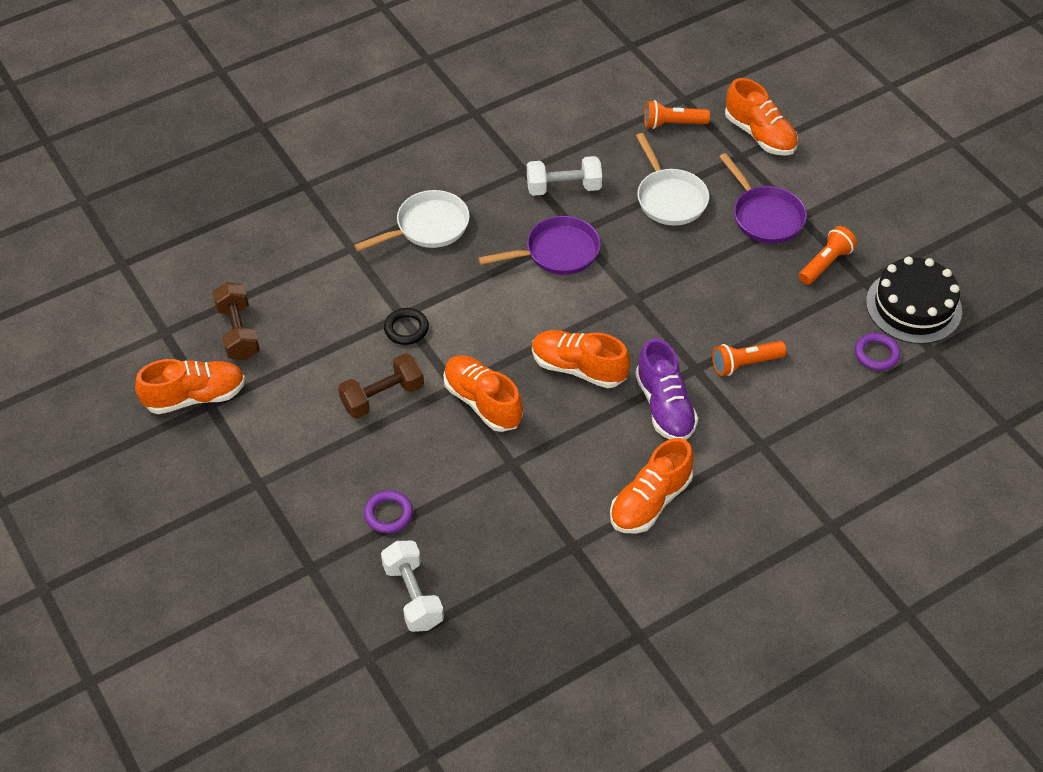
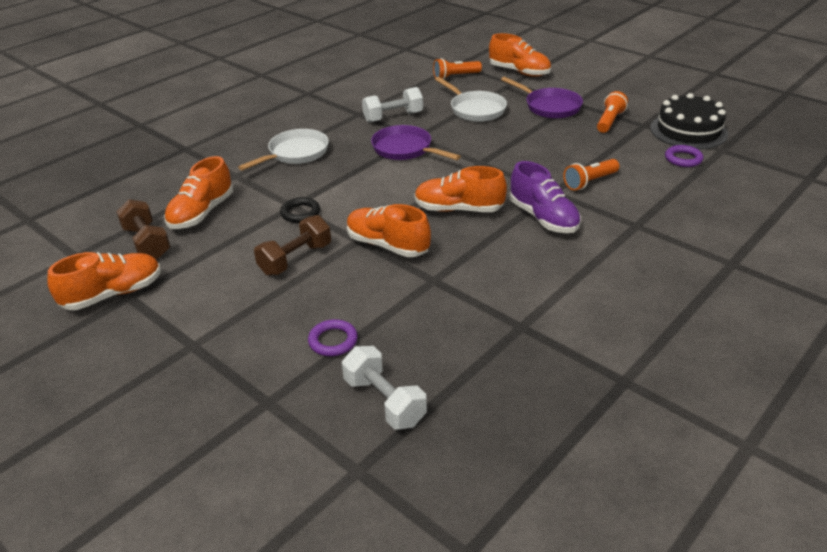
camera: 15 degrees left, 15 degrees down
(557, 252) = (405, 149): purple pan -> purple pan turned 105 degrees counterclockwise
(650, 501) = (570, 280): orange shoe -> orange shoe (201, 213)

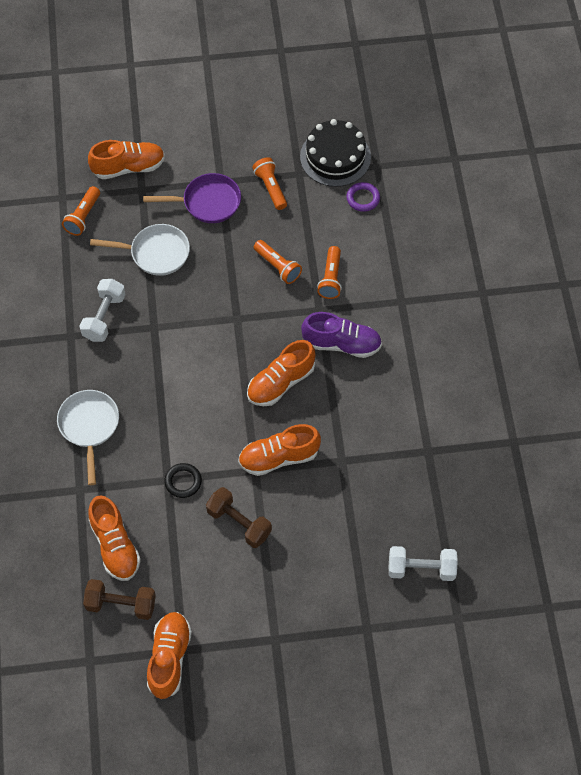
camera: 50 degrees left, 25 degrees up
(295, 259) = (239, 523): brown dumbbell -> brown dumbbell turned 45 degrees counterclockwise
(333, 341) = (346, 559): purple ring -> none
(405, 149) = (165, 349): purple pan -> none
(554, 156) = (278, 266): none -> orange flashlight

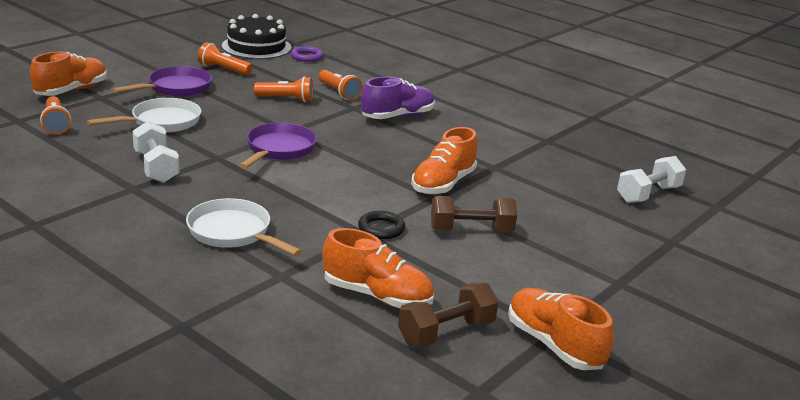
camera: 45 degrees left, 35 degrees down
(205, 341) = (278, 150): none -> purple pan
(281, 382) = (380, 148): orange shoe -> none

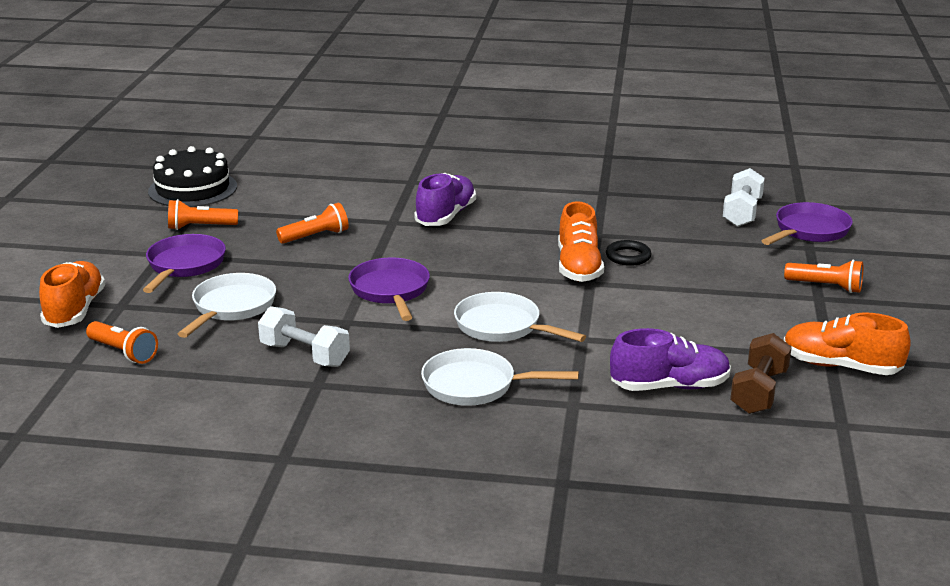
camera: 30 degrees left, 0 degrees up
(306, 57) = (263, 182): purple ring -> none
(318, 202) = (503, 326): none -> white pan
(339, 92) = (355, 211): orange flashlight -> orange flashlight (826, 287)
(377, 296) = (669, 386): orange shoe -> purple shoe
(381, 228) = (589, 328): black ring -> black ring (628, 256)
(471, 231) = (659, 300): brown dumbbell -> none
(691, 229) = (809, 231): none -> purple pan

